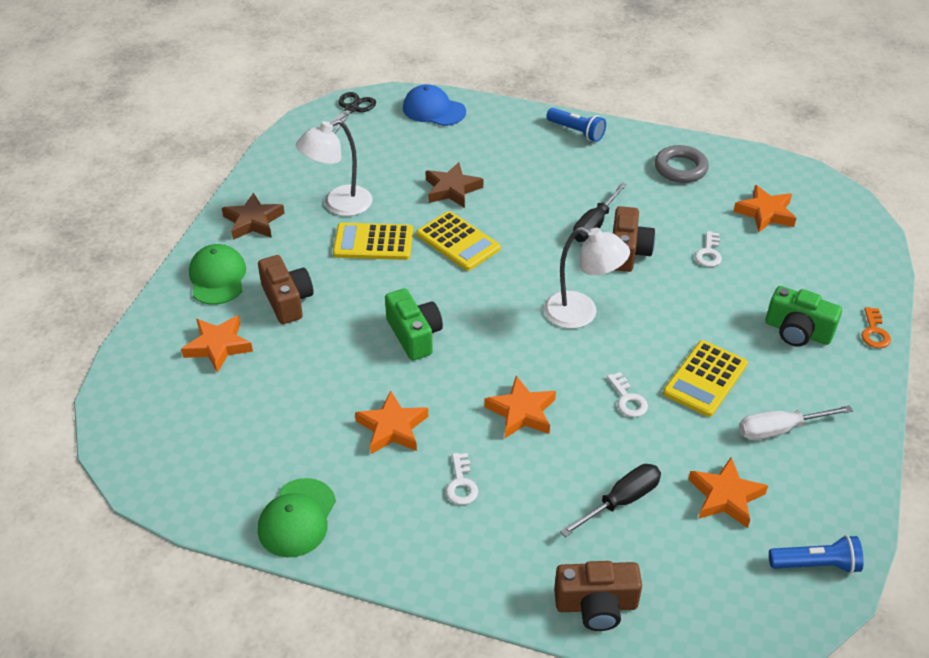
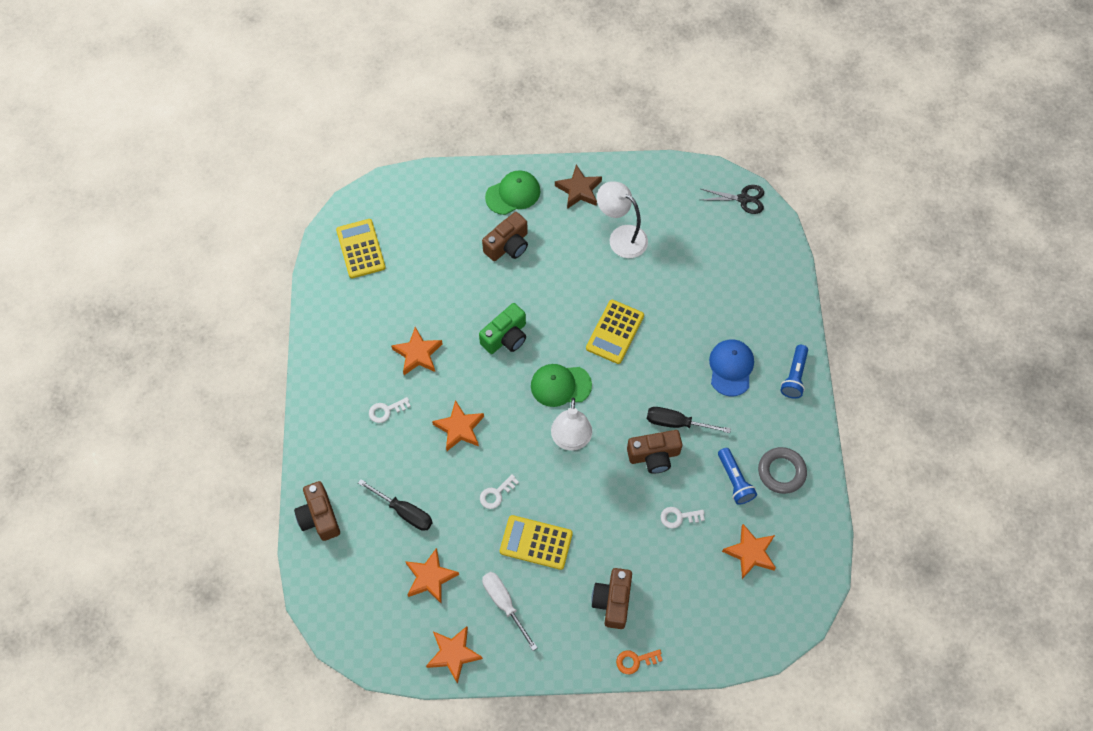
camera: 70 degrees right, 20 degrees up
(218, 346) = (450, 223): orange star -> orange star (453, 654)
(297, 518) = (330, 328): green cap -> green cap (560, 385)
(373, 242) = (589, 276): yellow calculator -> yellow calculator (360, 249)
(433, 110) = (771, 258): blue cap -> blue cap (731, 368)
(452, 189) = (674, 307): brown star -> none
(797, 331) = (612, 601): green camera -> brown camera
(816, 564) = (392, 646): blue flashlight -> blue flashlight (734, 480)

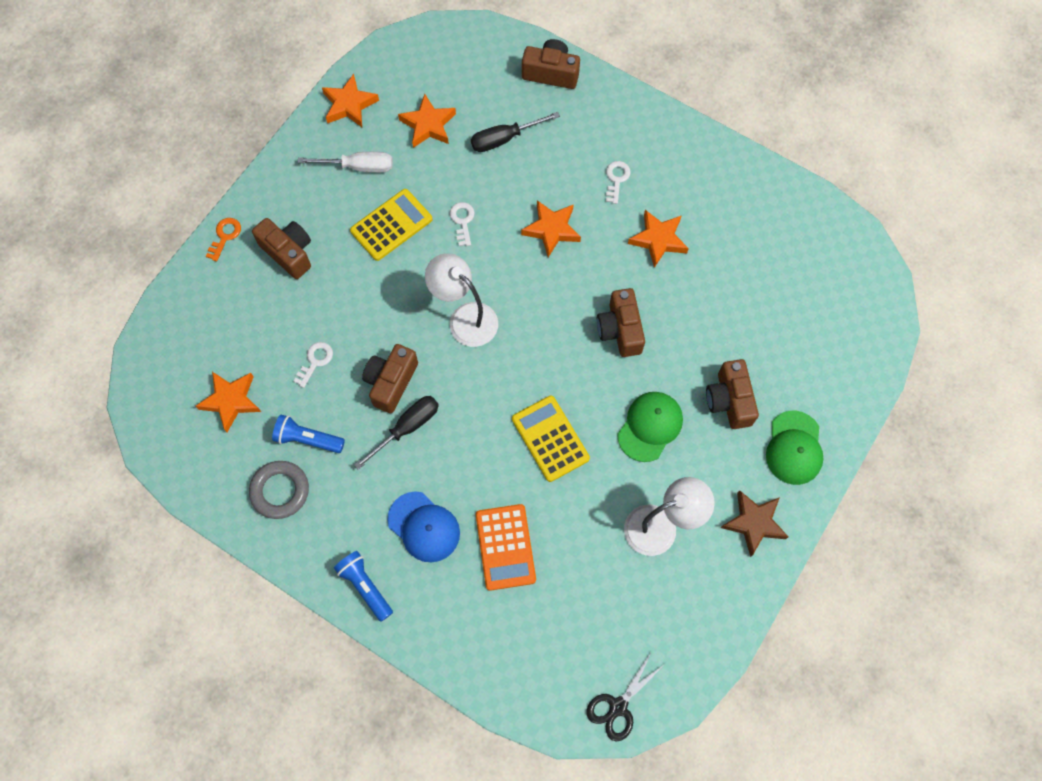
camera: 125 degrees right, 5 degrees up
(360, 249) = (819, 257): yellow calculator -> none
(506, 337) = (620, 330): green camera -> brown camera
(560, 385) = (529, 346): green cap -> green cap (650, 426)
(704, 313) = (505, 547): none -> orange calculator

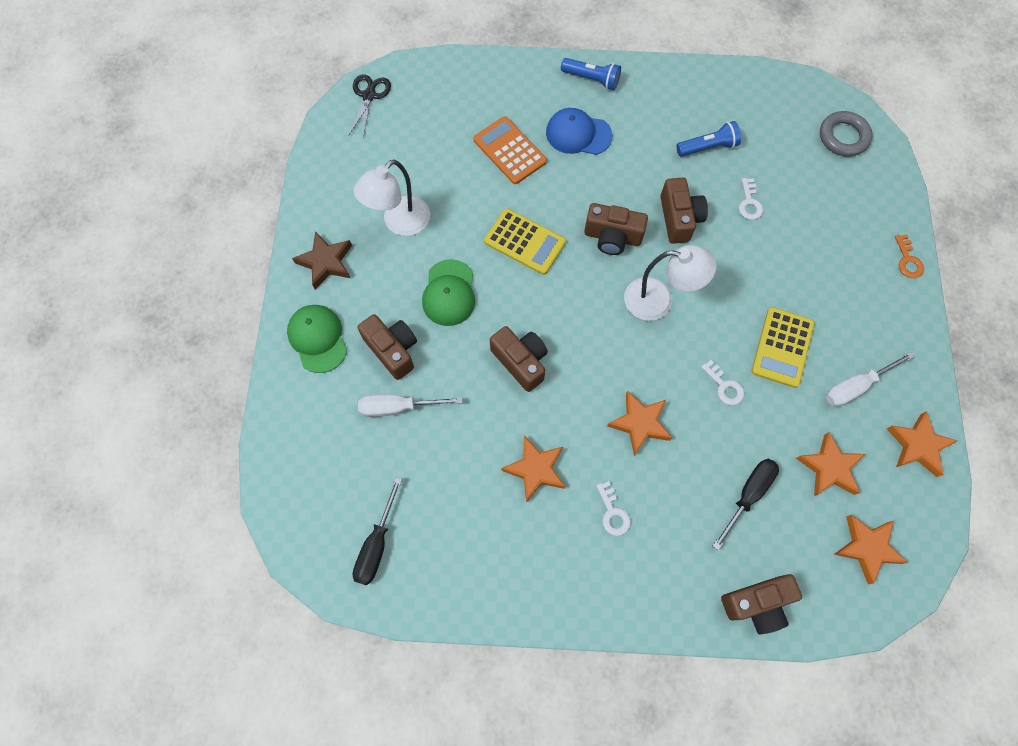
camera: 150 degrees right, 0 degrees up
(231, 401) = (786, 143): orange star -> orange star (867, 547)
(280, 491) = (698, 105): grey ring -> grey ring (843, 137)
(288, 252) = (845, 275): brown camera -> brown camera (612, 237)
(407, 428) = (641, 192): black screwdriver -> black screwdriver (376, 545)
(748, 347) = (398, 407): none -> white screwdriver

